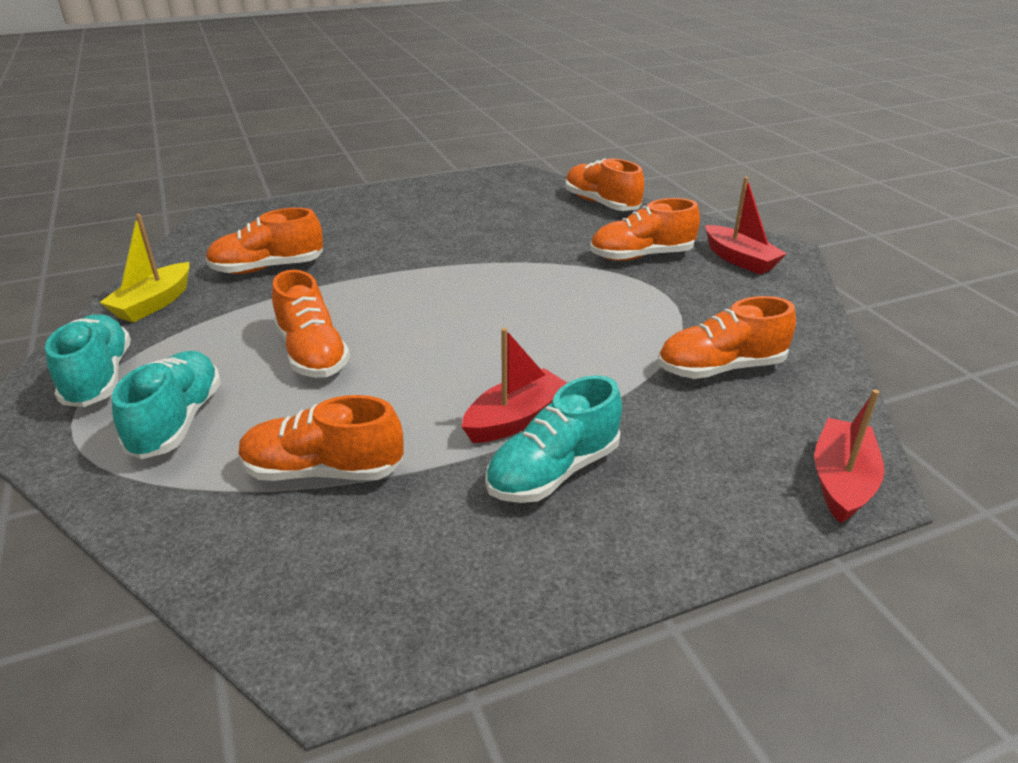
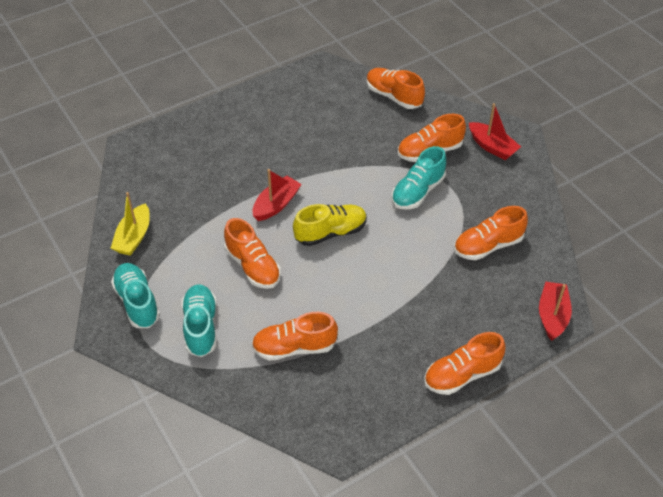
camera: 10 degrees left, 15 degrees up
(268, 268) = (190, 194): orange shoe -> orange shoe (462, 375)
(457, 327) = (330, 233): none -> yellow shoe
(515, 419) = (383, 299): red boat -> red boat (276, 204)
(553, 471) = (411, 330): turquoise shoe -> turquoise shoe (418, 192)

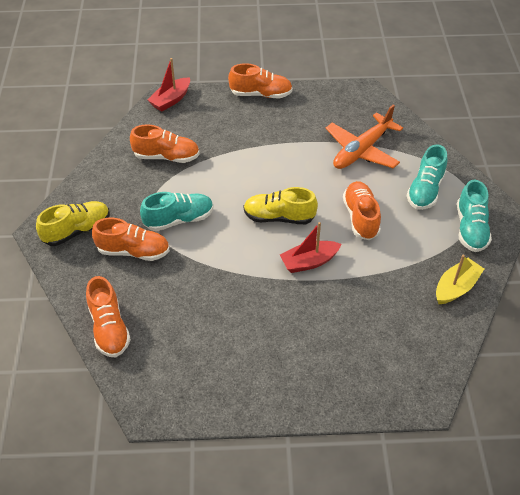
camera: 150 degrees left, 0 degrees up
(294, 347) = (361, 150): orange shoe -> orange plane
(492, 147) = (77, 230): red boat -> yellow shoe

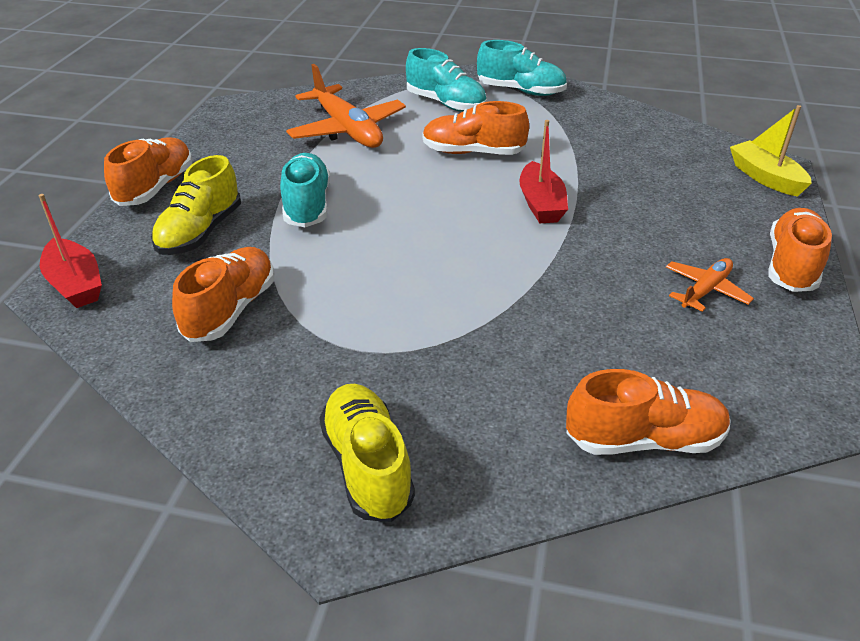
camera: 75 degrees left, 10 degrees down
(133, 251) = (458, 383): orange shoe -> orange shoe (791, 265)
(179, 219) = (402, 316): turquoise shoe -> turquoise shoe (307, 205)
(241, 353) = (705, 290): none -> orange plane
(279, 217) = (443, 214): yellow shoe -> yellow shoe (200, 232)
(456, 287) = (609, 116): yellow boat -> yellow boat (765, 177)

